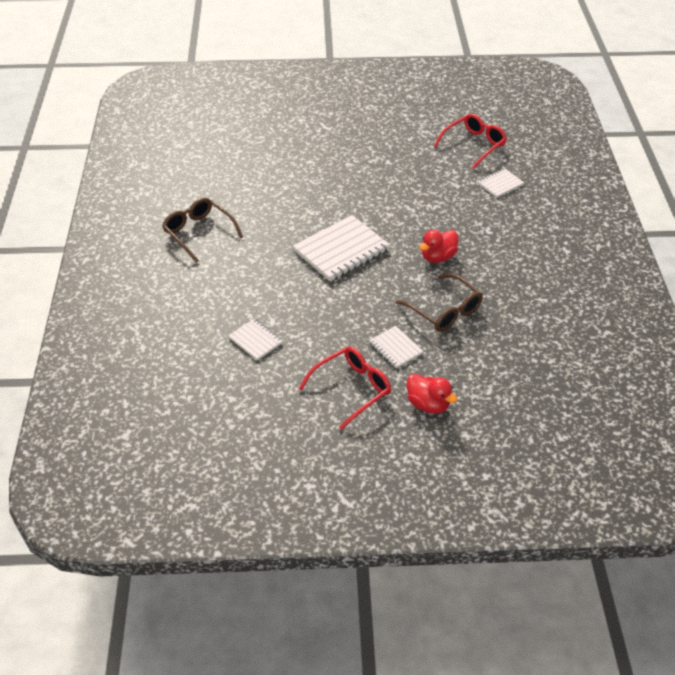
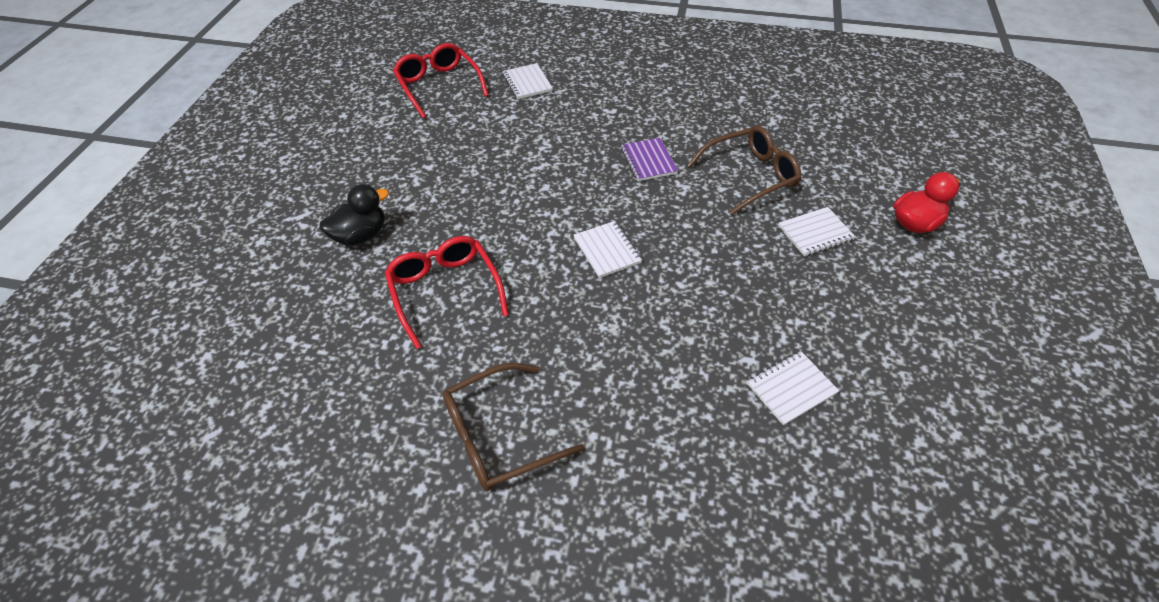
camera: 75 degrees left, 5 degrees up
(318, 152) = (361, 235): none -> black duck
(341, 250) = (607, 250): white notebook -> white notebook, size x0.52
(351, 389) = (893, 291): red glasses -> red glasses (445, 291)
(438, 257) = (648, 161): red duck -> purple notebook

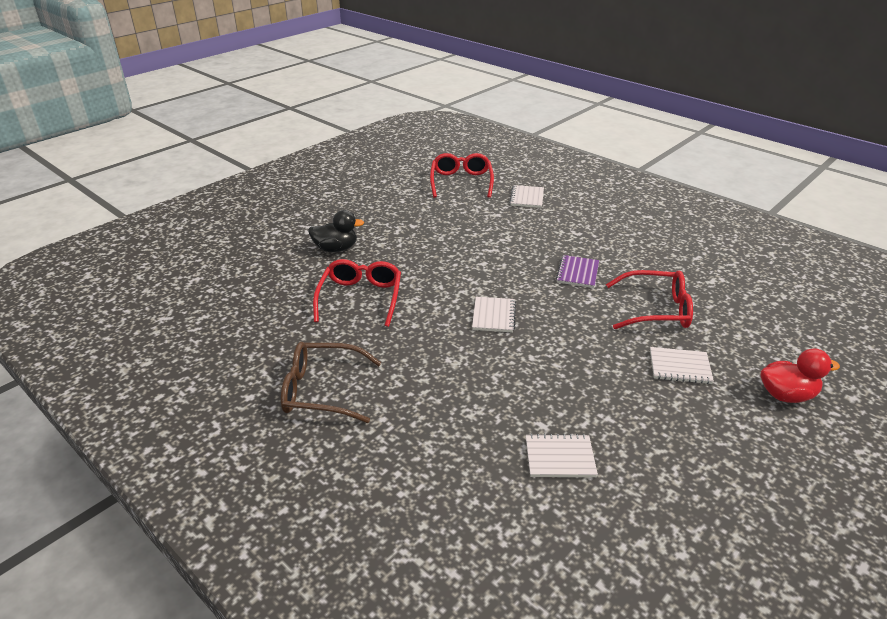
camera: 30 degrees right, 15 degrees down
(750, 176) = (656, 310): brown glasses -> red glasses

